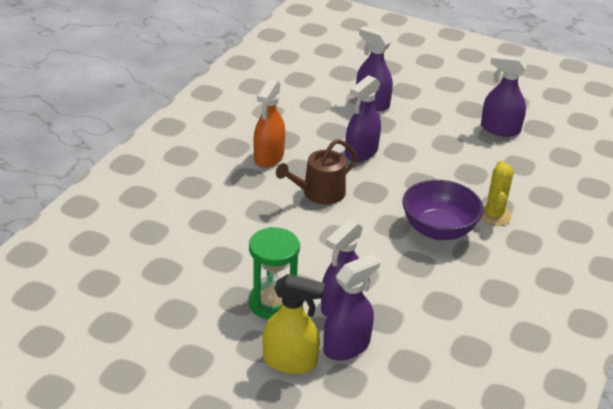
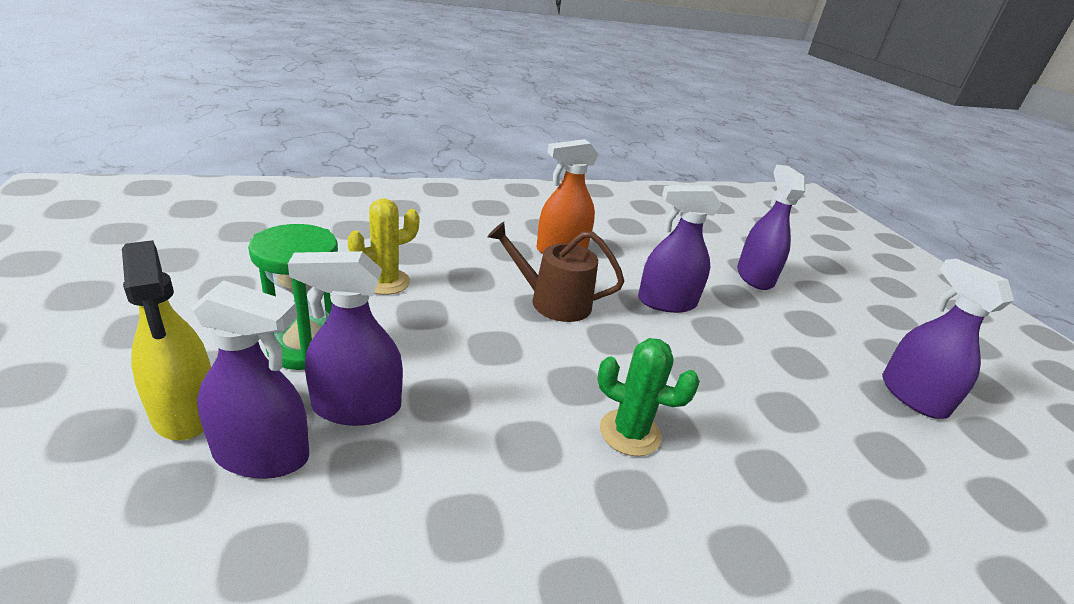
camera: 45 degrees right, 5 degrees down
(438, 229) = (630, 433): purple bowl -> green cactus
(494, 215) = (748, 481): yellow cactus -> yellow cactus (385, 282)

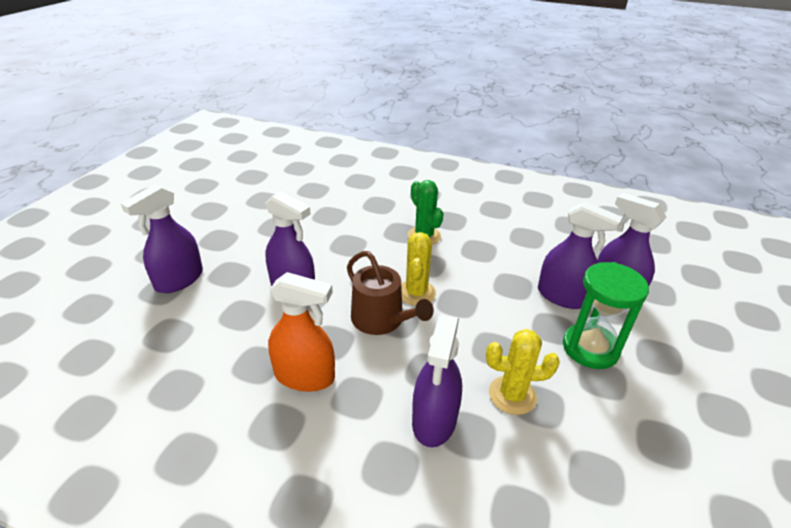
camera: 140 degrees left, 5 degrees up
(185, 411) = (662, 328): yellow spray bottle -> none
(549, 340) = (416, 293): none -> yellow cactus
(912, 396) = (251, 195): purple spray bottle -> purple spray bottle (434, 420)

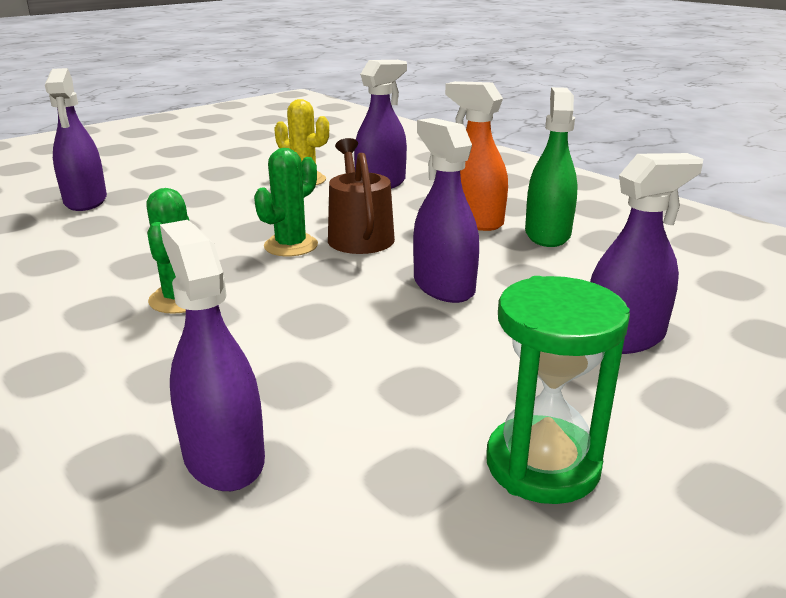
camera: 150 degrees left, 10 degrees down
(233, 377) = (547, 234): none -> green spray bottle
(416, 293) = (291, 246): yellow cactus -> green cactus
(562, 296) = (144, 209): purple spray bottle -> purple spray bottle (223, 457)
(590, 348) = (196, 183): green hourglass -> green hourglass (542, 464)

